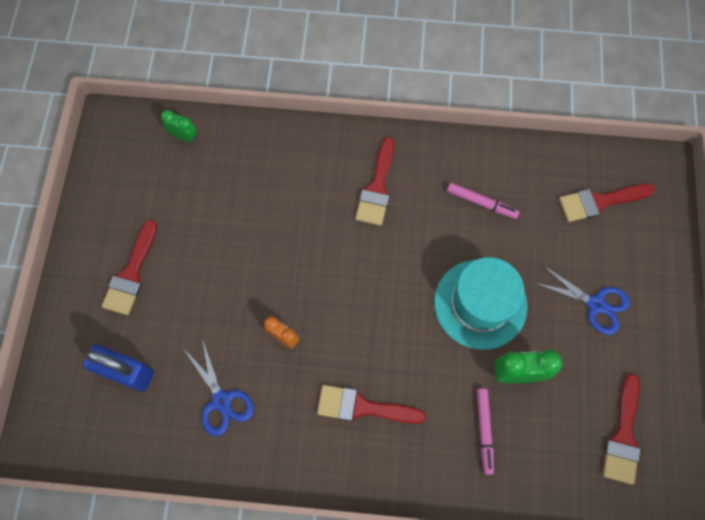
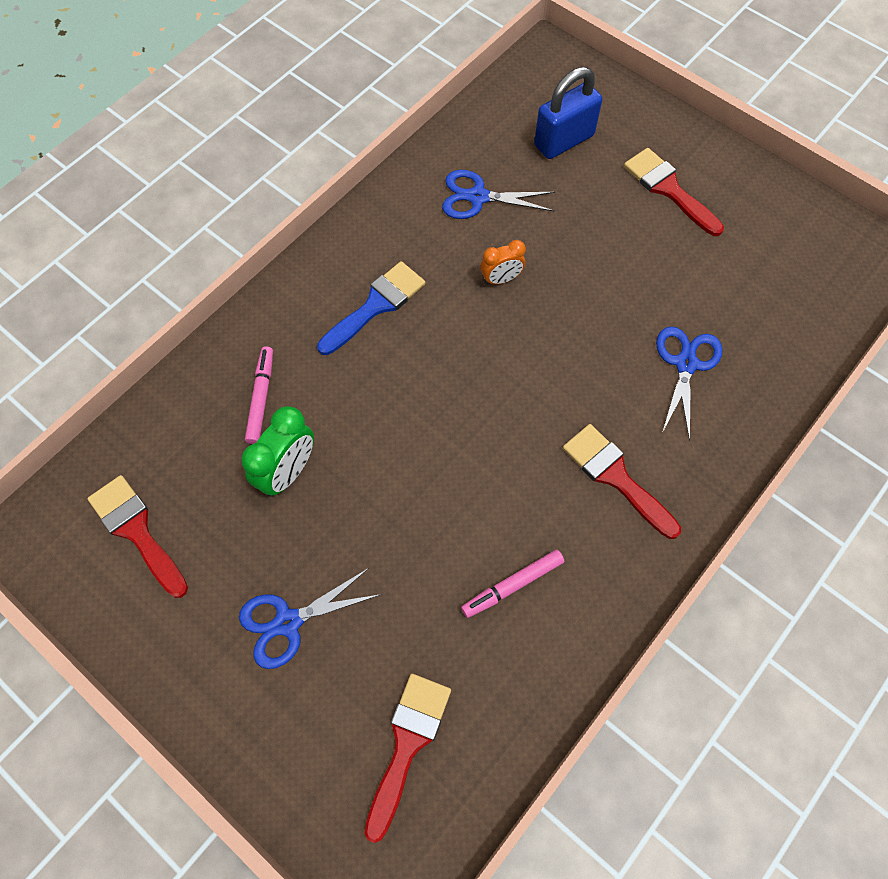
camera: 125 degrees right, 5 degrees down
(184, 136) = (818, 314): green clock -> none
(272, 190) = (685, 364): none -> blue scissors
(362, 407) = (376, 305): red brush -> blue brush
(480, 304) = (390, 490): turquoise hat -> none
(484, 431) = (261, 398): pink marker -> pink marker turned 60 degrees clockwise

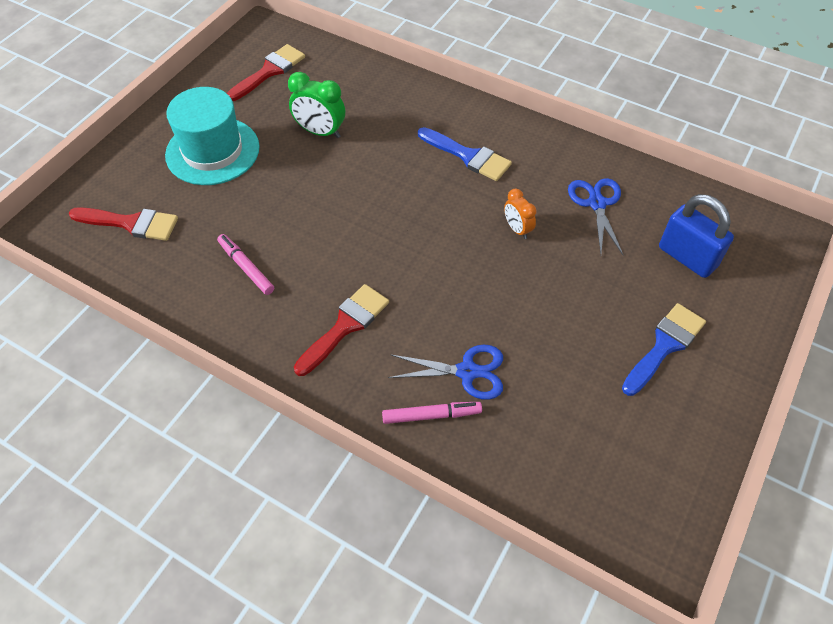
camera: 80 degrees right, 10 degrees down
(261, 398) = (375, 109): pink marker -> pink marker (431, 415)
(288, 622) = (212, 151): blue scissors -> turquoise hat
(668, 189) = (664, 346): red brush -> blue brush

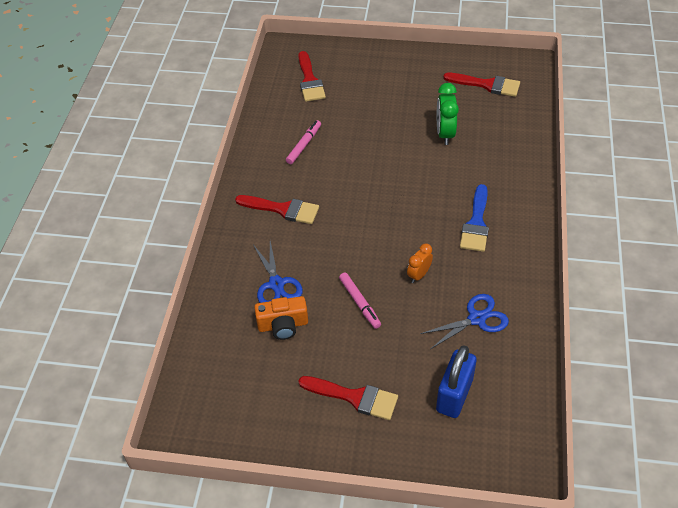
camera: 70 degrees right, 5 degrees down
(212, 151) = (391, 89): turquoise hat -> none
(431, 415) = (235, 276): pink marker -> pink marker (359, 303)
(535, 385) = (283, 325): none -> orange camera
(664, 346) = (354, 397): blue brush -> red brush

